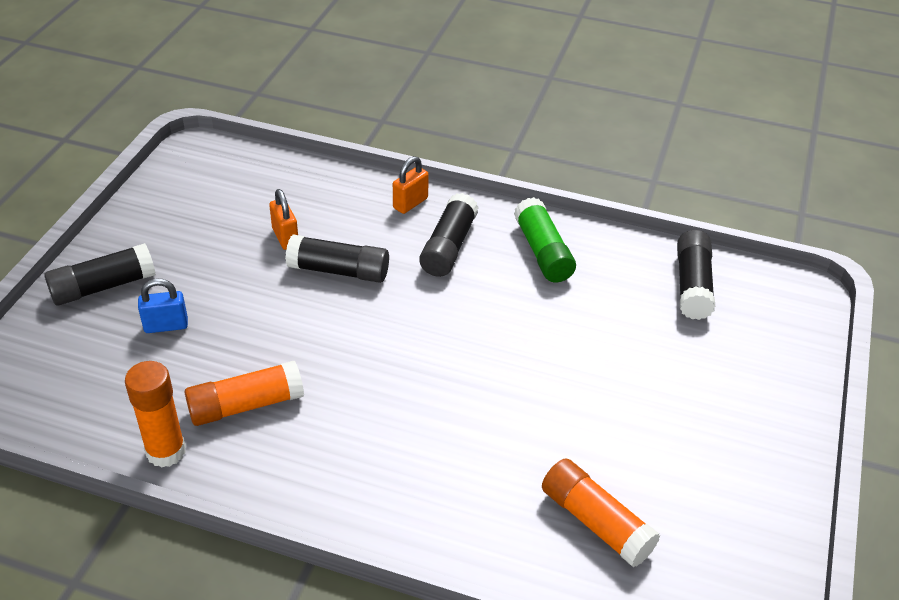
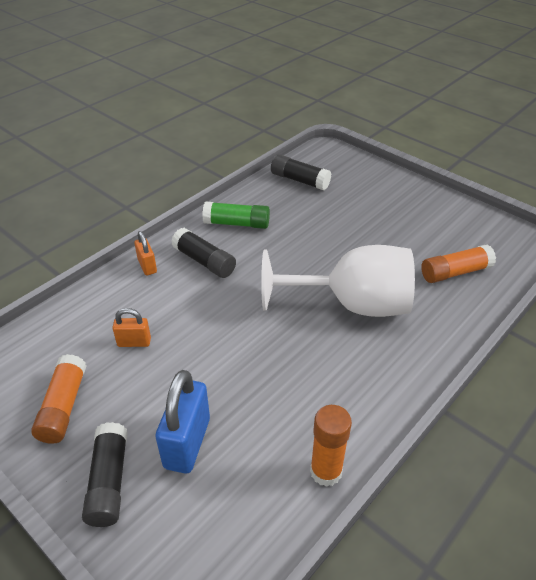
camera: 65 degrees left, 0 degrees up
(166, 326) = (187, 443): blue padlock -> blue padlock, size x1.82
(246, 405) = (300, 409): orange glue stick -> orange glue stick (63, 406)
(339, 271) = (191, 322): black glue stick -> none
(451, 412) = (352, 304): none -> white goblet

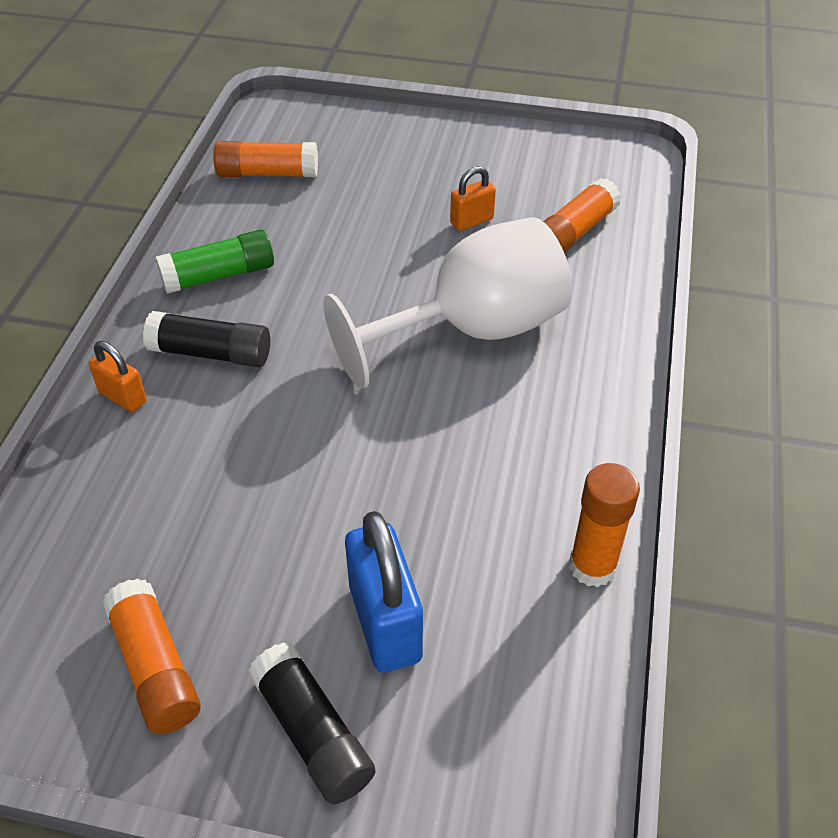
camera: 30 degrees left, 5 degrees up
(134, 342) = (194, 521): orange padlock -> orange padlock (471, 221)
(299, 180) = (267, 173): black glue stick -> orange glue stick

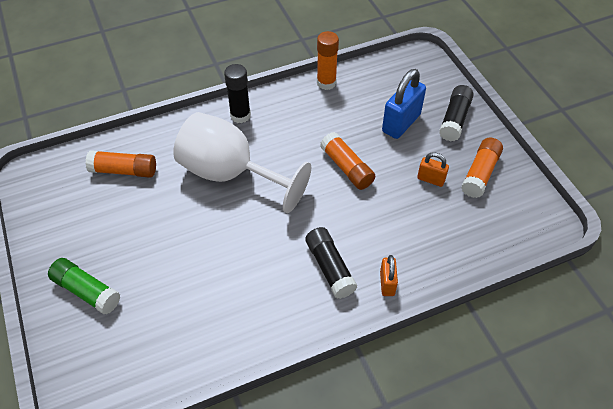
camera: 125 degrees left, 5 degrees up
(219, 275) = (273, 308): green glue stick -> green glue stick (86, 291)
(267, 173) = (160, 353): orange glue stick -> orange glue stick (347, 167)
(471, 221) = (141, 218): orange padlock -> orange padlock (431, 179)
(594, 397) = (240, 115): none -> black glue stick

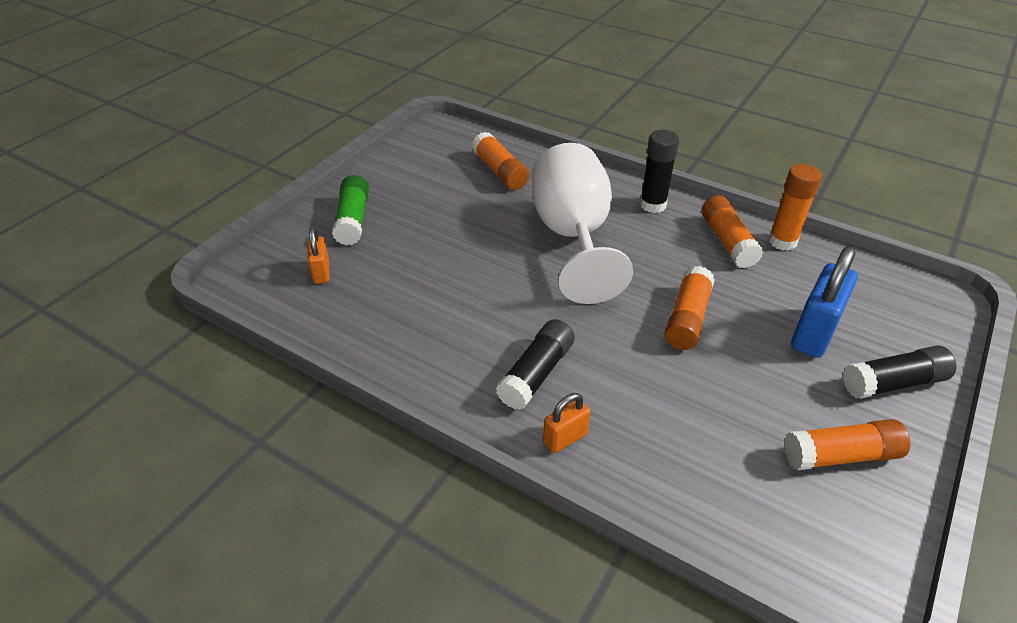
camera: 55 degrees right, 10 degrees down
(304, 105) = (727, 241): none -> orange glue stick
(401, 123) = (814, 333): blue padlock -> blue padlock turned 60 degrees counterclockwise
(431, 179) = (765, 405): orange padlock -> orange padlock (321, 272)

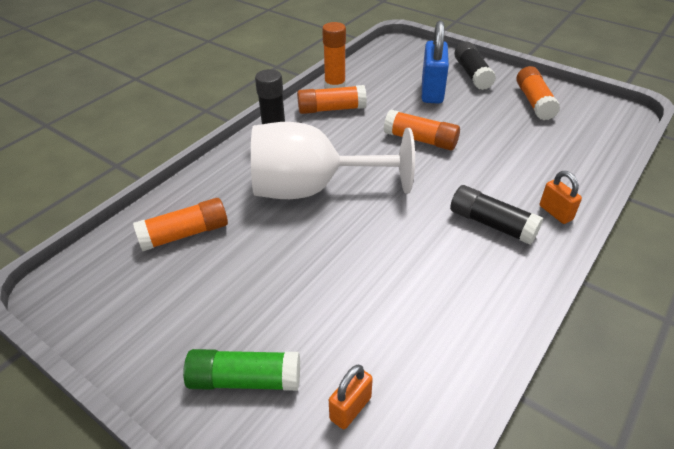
camera: 85 degrees left, 0 degrees up
(321, 272) = (350, 408): orange padlock -> orange padlock turned 45 degrees counterclockwise
(814, 333) = (432, 91): blue padlock -> blue padlock turned 60 degrees clockwise

